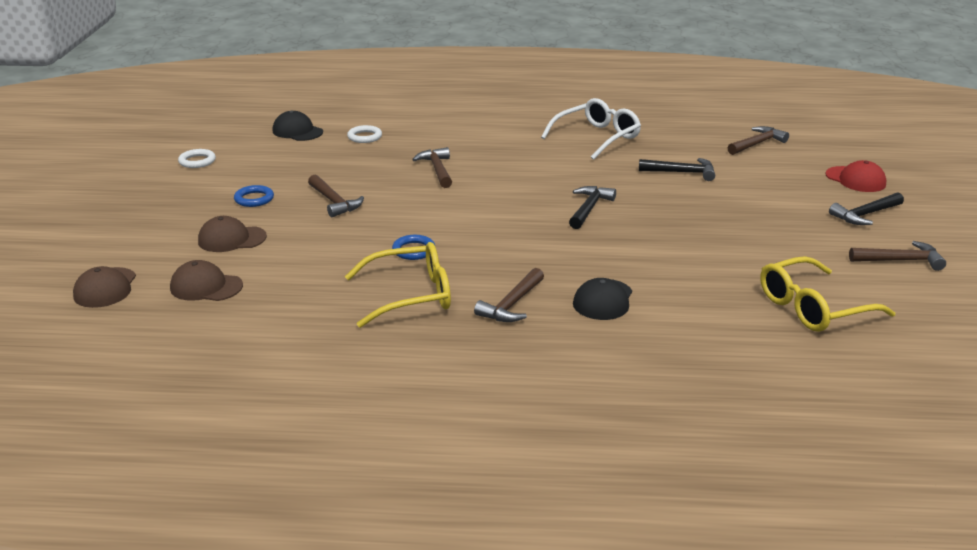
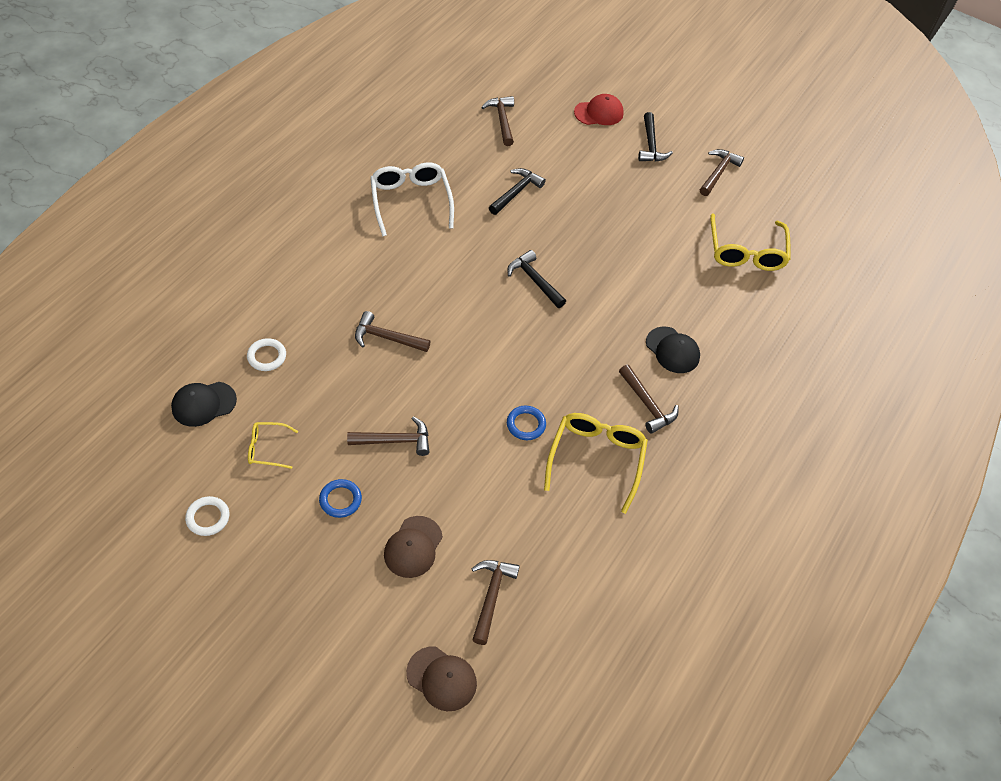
camera: 65 degrees left, 25 degrees up
(206, 287) = (491, 597): brown cap -> brown hammer
(278, 161) = (267, 448): none -> yellow glasses

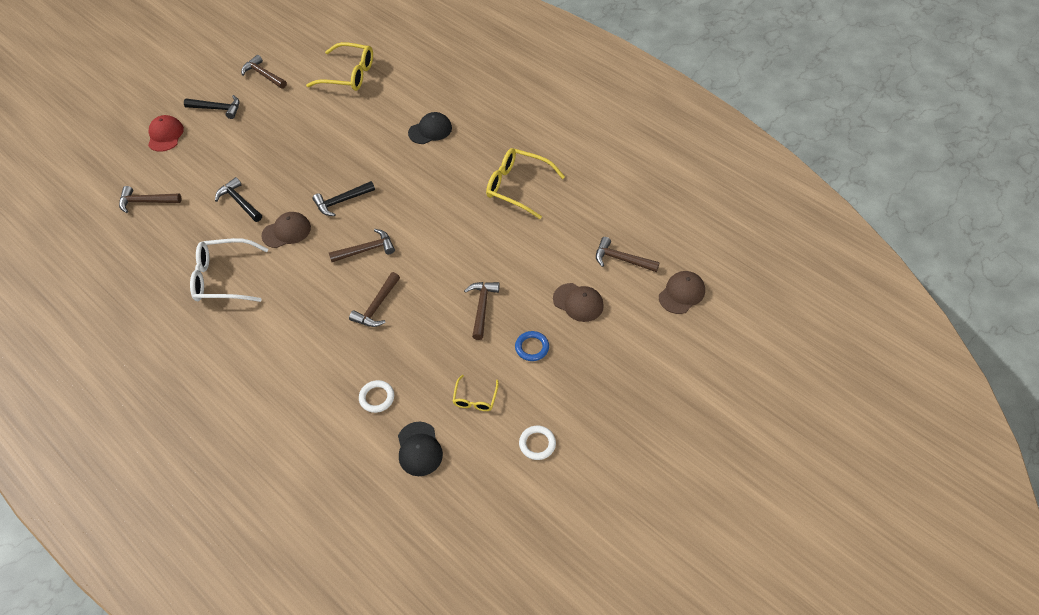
camera: 75 degrees left, 0 degrees up
(481, 240) = (286, 231): none -> brown cap
(526, 424) = (481, 223): blue ring -> none
(647, 404) = (475, 152): brown hammer -> brown hammer (366, 250)

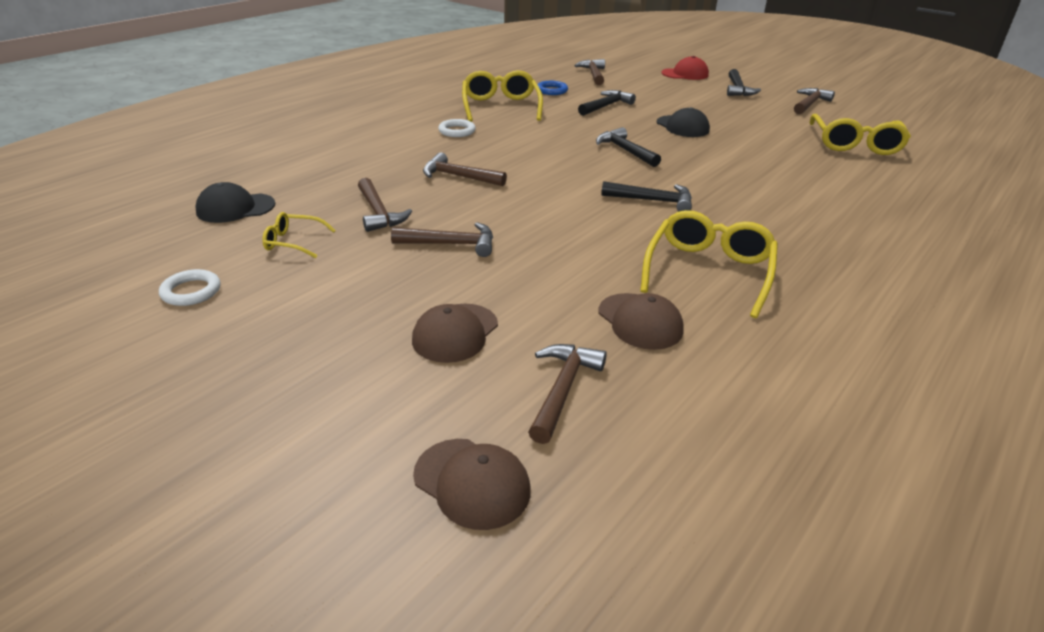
camera: 85 degrees right, 20 degrees down
(224, 278) = (500, 107): white glasses -> yellow glasses
(286, 231) = (569, 127): brown cap -> brown cap (640, 321)
(366, 250) = (549, 167): brown hammer -> brown hammer (378, 213)
(377, 397) = (322, 182): white ring -> white ring (457, 131)
(428, 198) = (652, 201): none -> black hammer
(430, 130) = (789, 198): black cap -> black cap (682, 127)
(532, 347) = (368, 286): blue ring -> blue ring (552, 90)

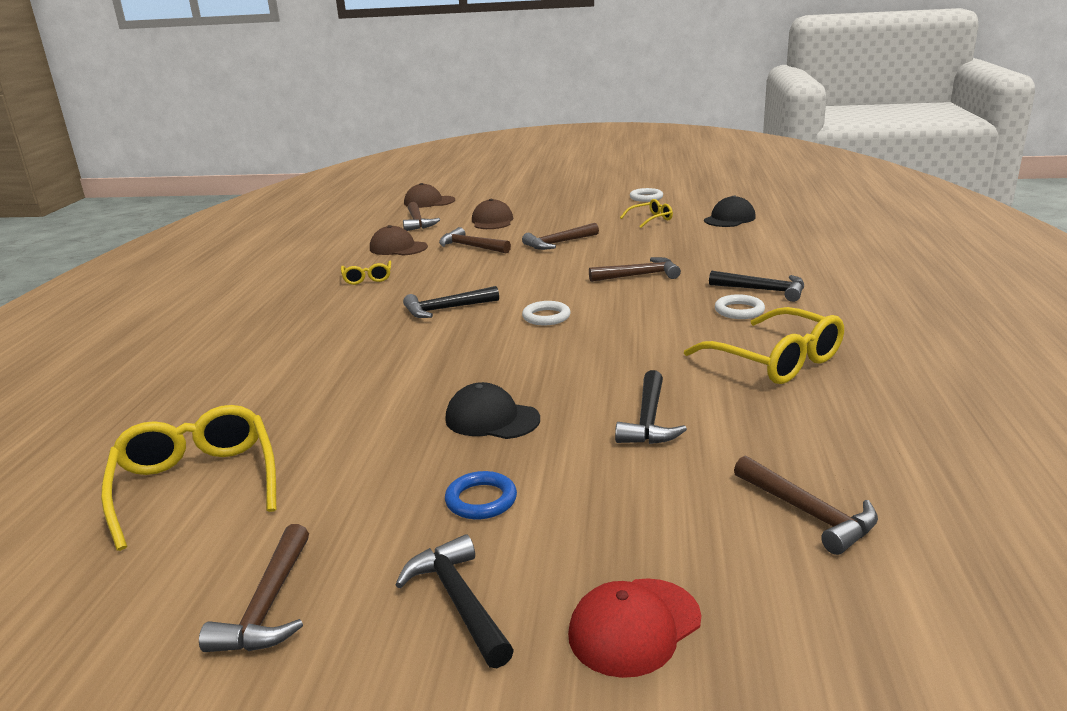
camera: 150 degrees right, 10 degrees down
(378, 213) = (639, 241): brown hammer -> brown hammer (471, 247)
(552, 90) = (782, 423): blue ring -> blue ring (481, 500)
(583, 168) = (546, 317): none -> white ring
(625, 151) = (527, 351): black hammer -> black hammer (763, 290)
(708, 271) = (367, 278): yellow glasses -> yellow glasses, size x0.53

